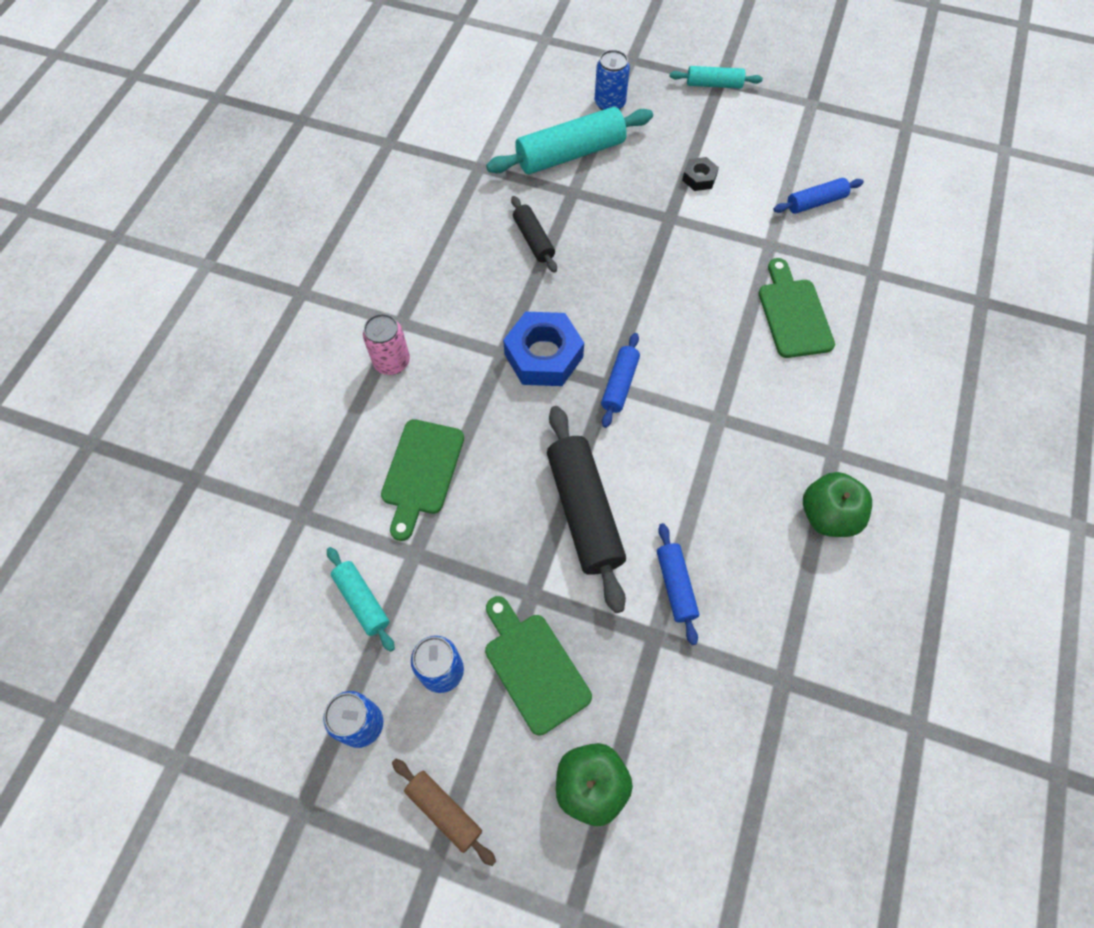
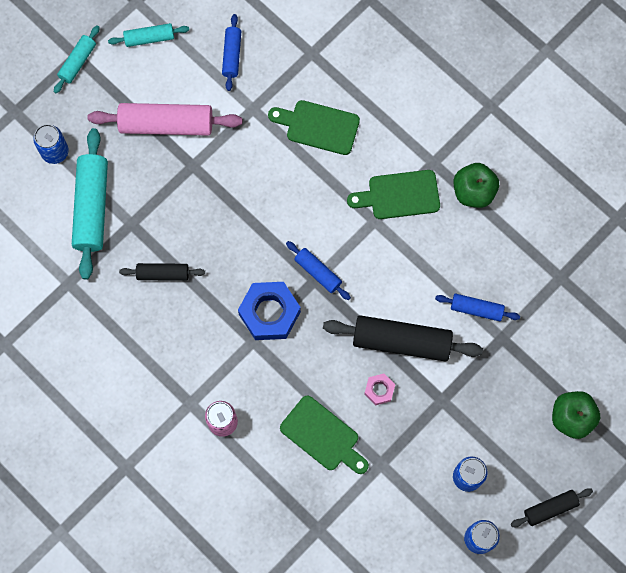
camera: 65 degrees left, 10 degrees up
(362, 601) = (398, 510): turquoise rolling pin -> turquoise rolling pin (149, 38)
(444, 811) = (550, 508): brown rolling pin -> black rolling pin
(509, 512) = (379, 390): none -> pink nut
(533, 667) = (489, 420): green cutting board -> green cutting board (399, 195)
(699, 178) = (166, 124): black nut -> pink rolling pin

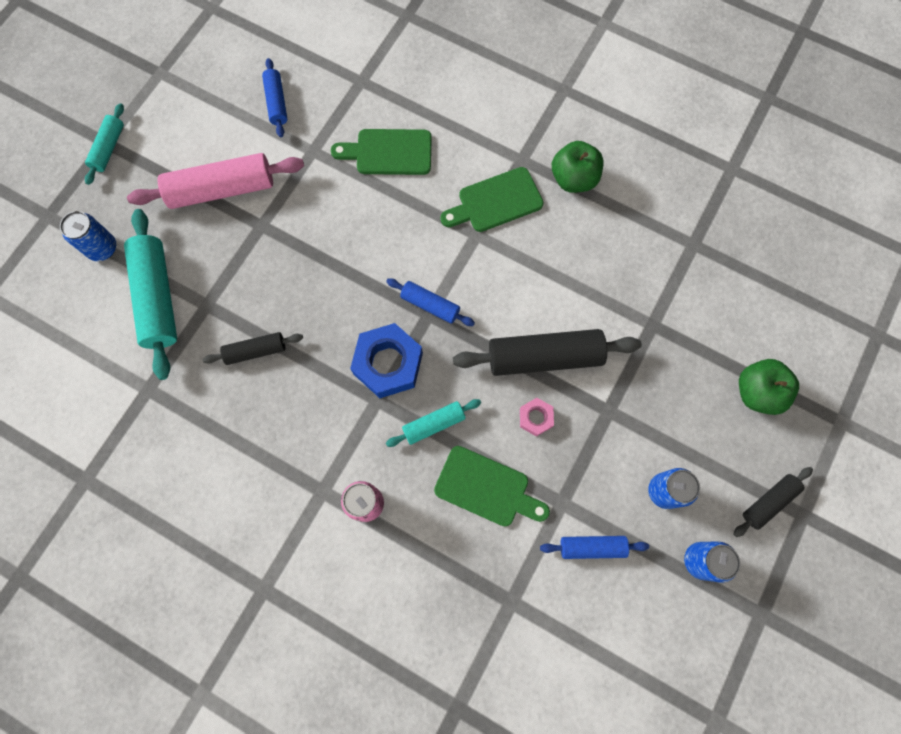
camera: 15 degrees left, 0 degrees up
(149, 38) = (183, 106): turquoise rolling pin -> turquoise rolling pin (434, 424)
(476, 309) = (615, 300): blue rolling pin -> blue rolling pin (592, 547)

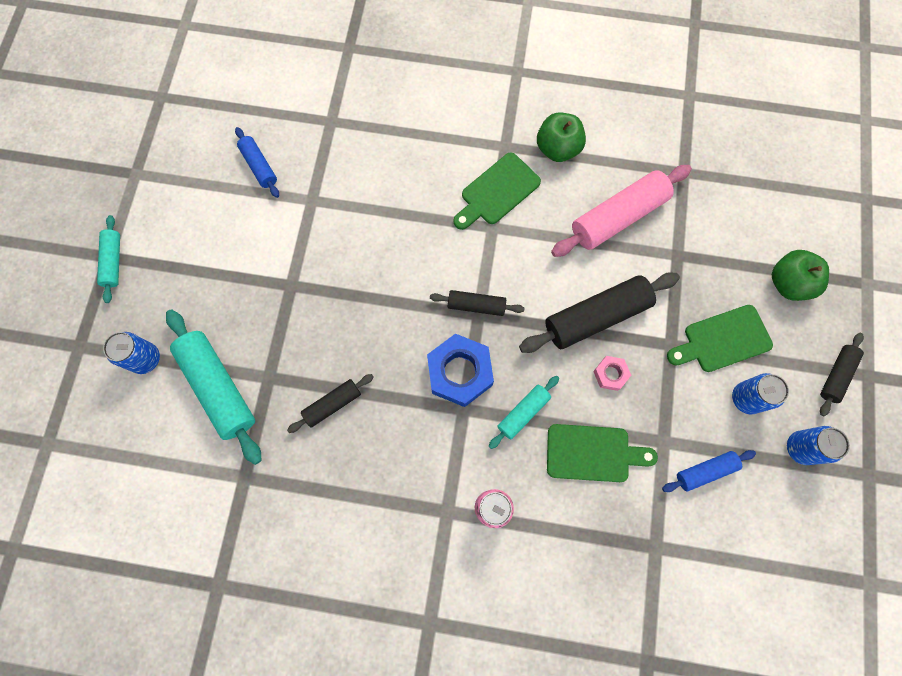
camera: 20 degrees left, 0 degrees up
(222, 189) = (240, 264): pink rolling pin -> pink rolling pin (618, 217)
(389, 152) = (382, 178): green cutting board -> green cutting board (722, 340)
(430, 305) = (476, 305): blue rolling pin -> black rolling pin

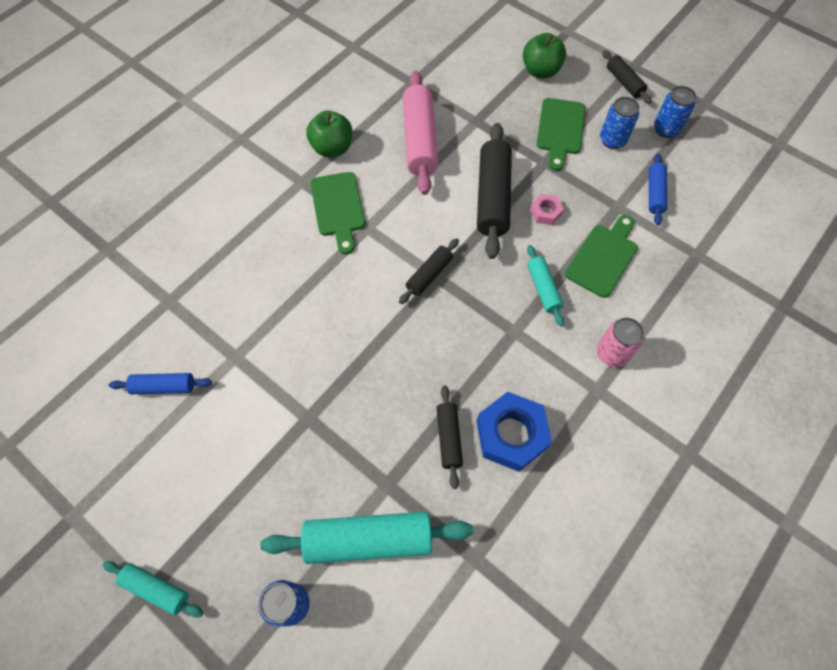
camera: 60 degrees left, 10 degrees down
(459, 372) = (481, 318): blue nut -> blue nut (511, 434)

